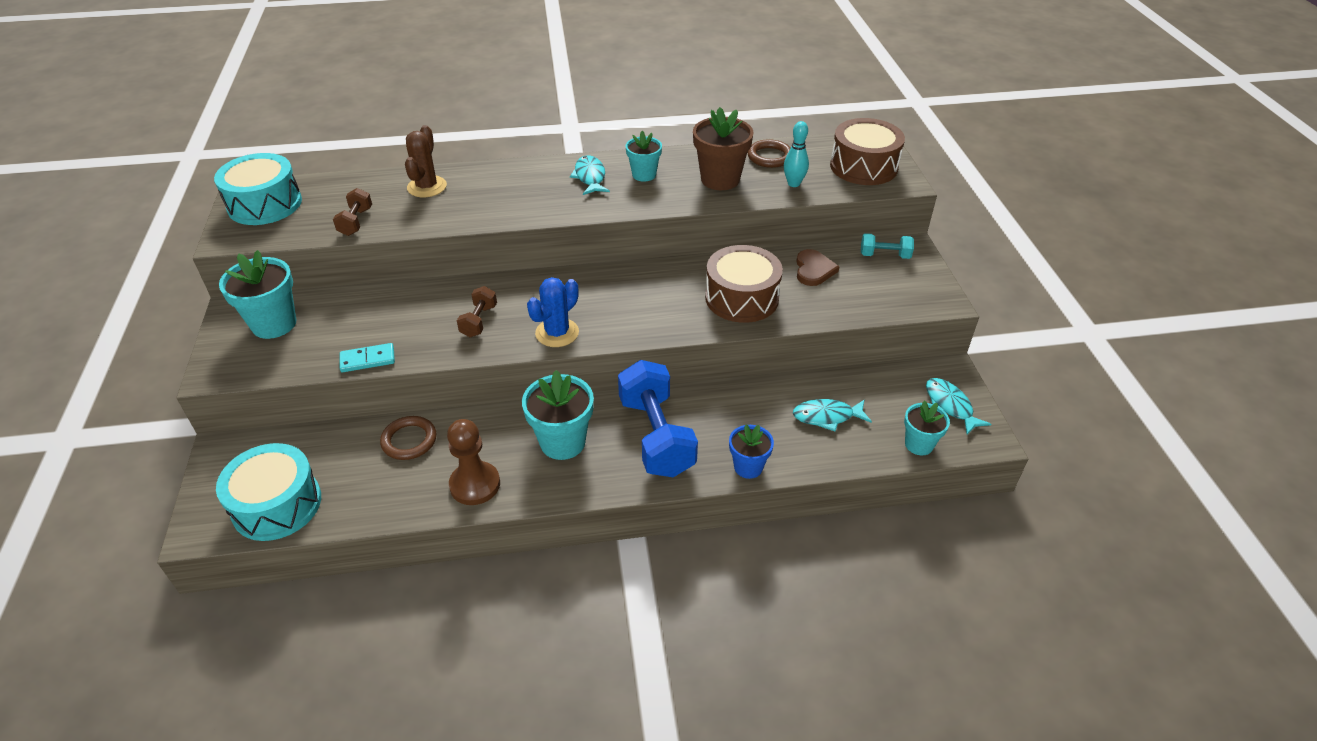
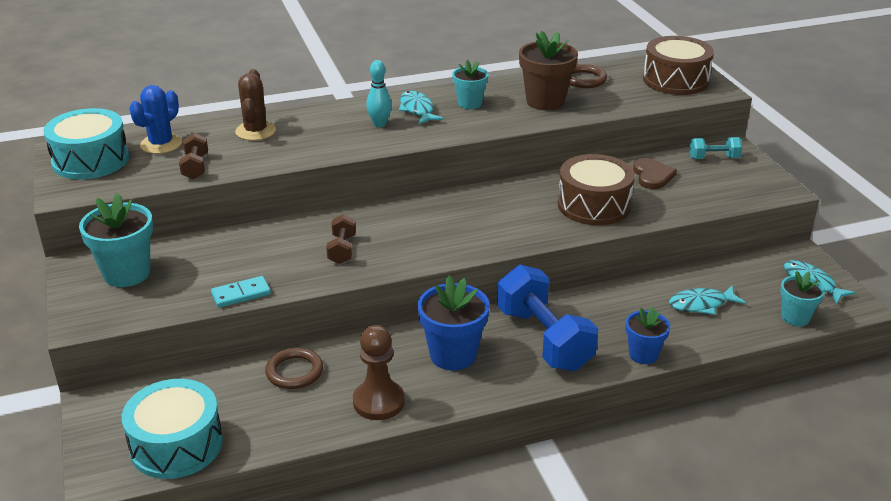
camera: 10 degrees left, 10 degrees down
(557, 333) = (425, 252): blue cactus -> blue cactus (161, 144)
(562, 442) = (453, 355): turquoise flower pot -> blue flower pot
(793, 183) = (616, 99): turquoise bowling pin -> turquoise bowling pin (379, 124)

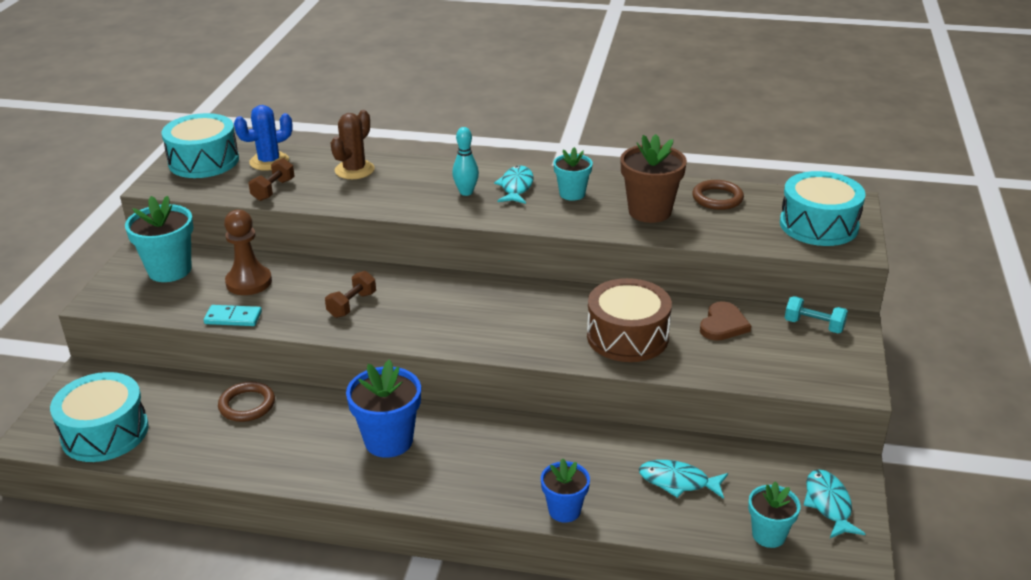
camera: 30 degrees right, 0 degrees up
(378, 402) = (286, 459): brown pawn -> brown pawn (249, 282)
(544, 339) = (485, 457): blue dumbbell -> none
(675, 80) = (818, 225): brown drum -> turquoise drum

